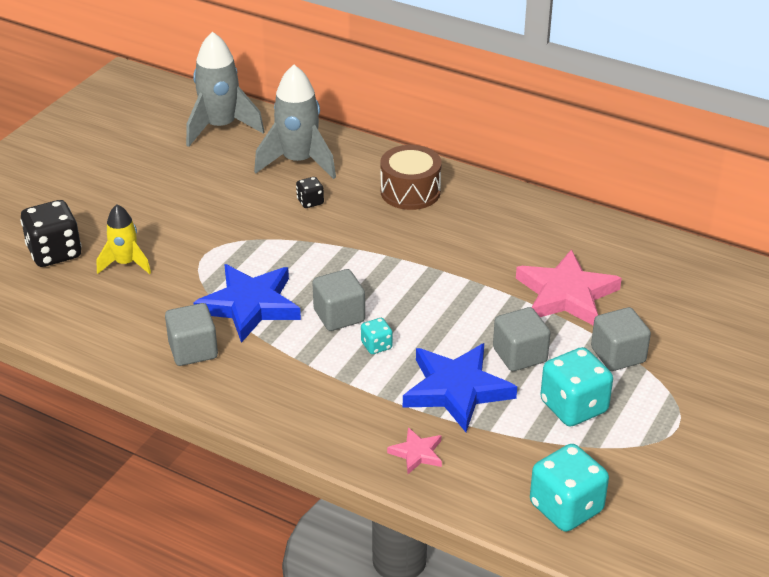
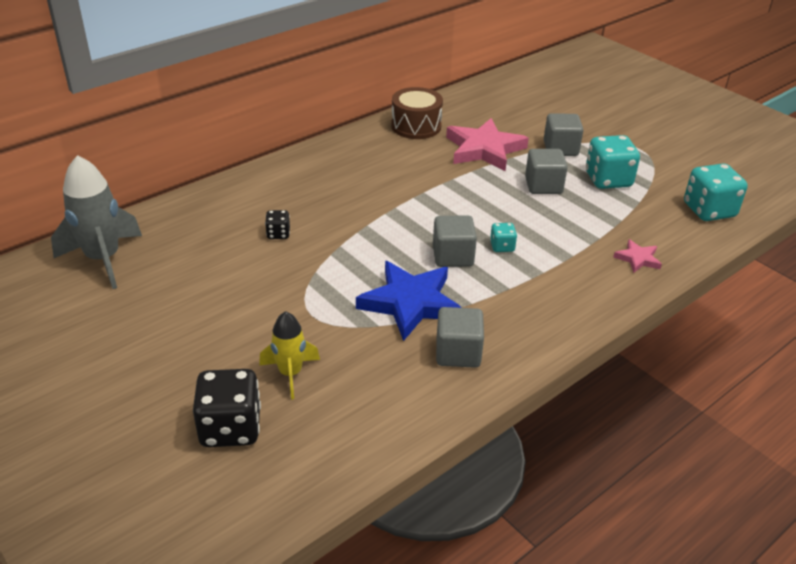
camera: 70 degrees left, 0 degrees up
(298, 162) = (209, 226): grey rocket -> none
(410, 192) = (306, 180): brown drum -> brown drum (416, 126)
(456, 390) = (571, 223): blue star -> none

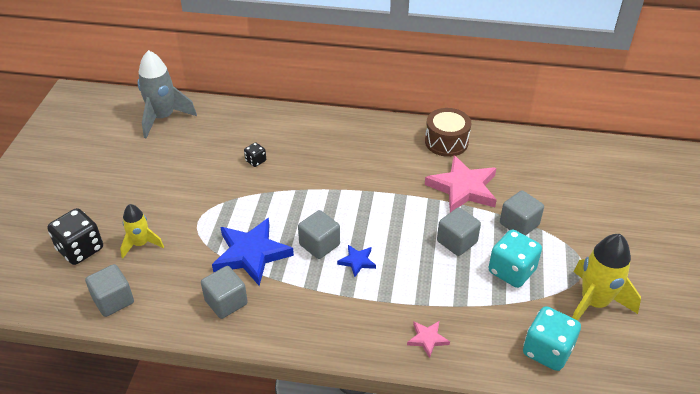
camera: 50 degrees right, 5 degrees up
(353, 438) = (113, 300): none -> grey cube
(502, 247) = (357, 261): turquoise dice -> blue star
(682, 165) = (594, 303): none -> yellow rocket

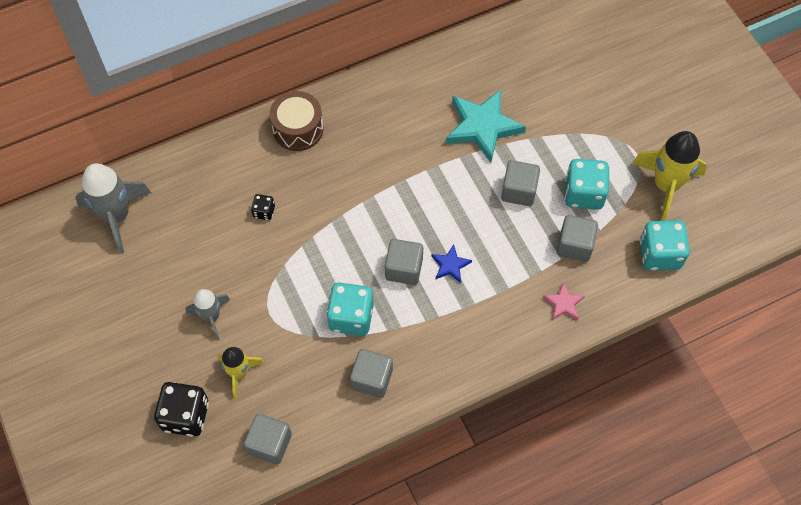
camera: 35 degrees left, 20 degrees up
(159, 201) = (211, 317): none -> grey rocket
(251, 254) = (351, 317): blue star -> turquoise dice
(446, 142) = (428, 79): brown drum -> brown drum (298, 129)
(463, 188) = (482, 127): pink star -> turquoise star
(519, 224) = (557, 139): grey cube -> grey cube (574, 245)

